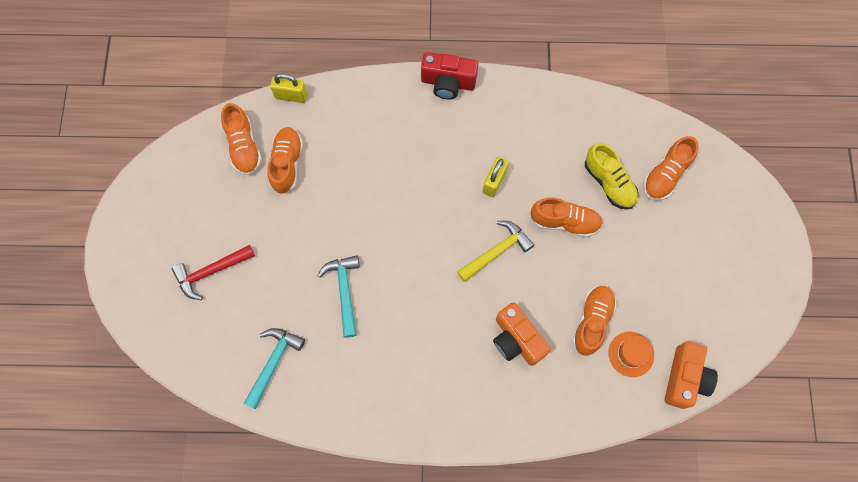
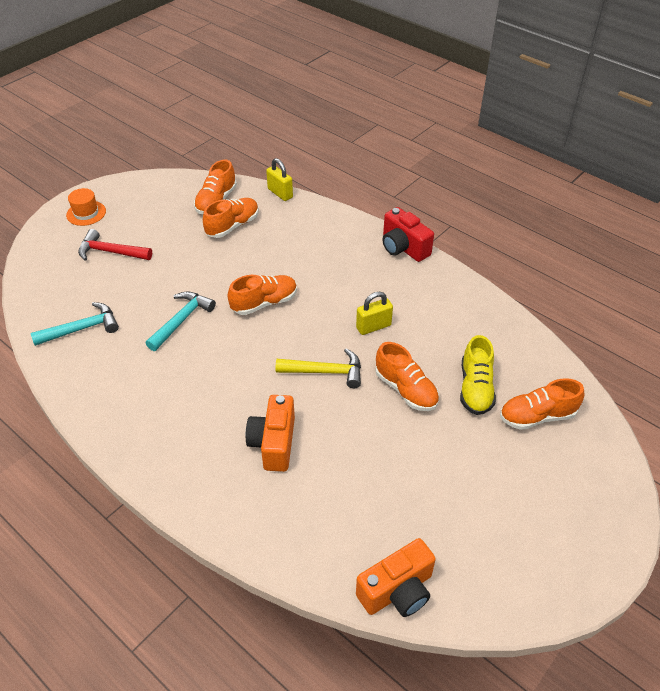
camera: 40 degrees right, 25 degrees down
(592, 322) = (354, 477): orange shoe -> orange shoe (264, 303)
(631, 354) = (364, 529): orange hat -> orange hat (86, 213)

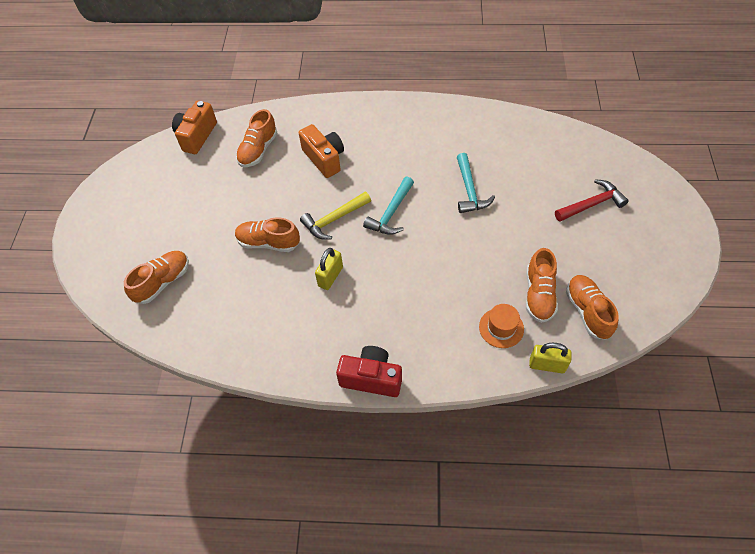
camera: 145 degrees right, 10 degrees up
(82, 329) = (523, 143): turquoise hammer -> turquoise hammer (391, 213)
(86, 213) = (664, 222): orange hat -> orange hat (501, 328)
(264, 303) = (429, 241): orange shoe -> orange shoe (258, 150)
(475, 388) = (219, 275): yellow shoe -> none

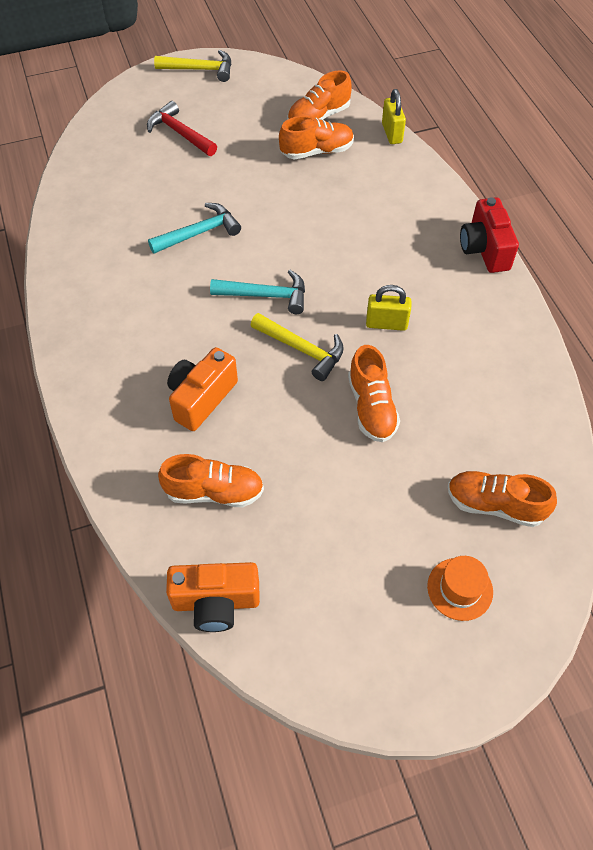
camera: 115 degrees left, 0 degrees up
(501, 328) = (370, 170): orange hat -> orange hat (460, 589)
(682, 238) = (200, 70): none -> yellow hammer

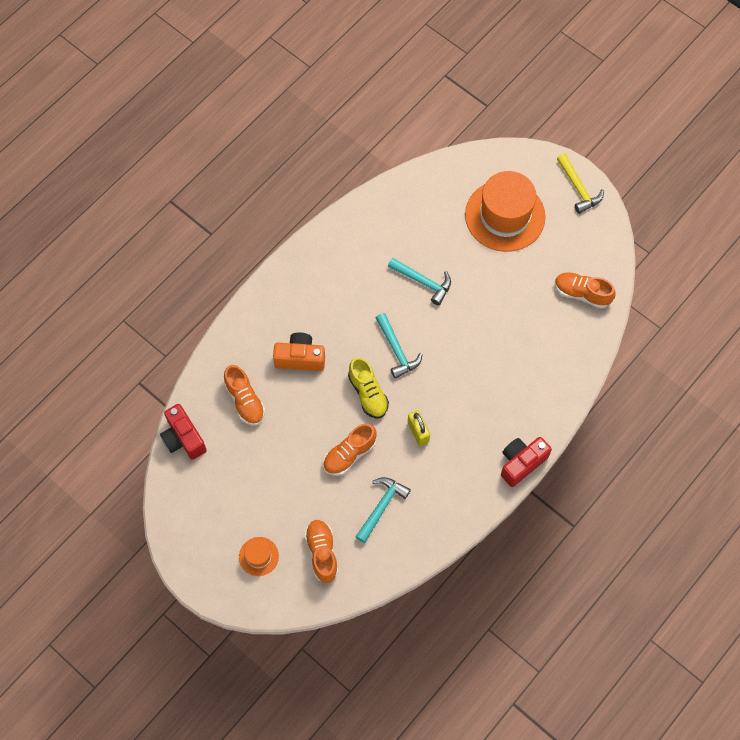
camera: 60 degrees right, 10 degrees up
(180, 133) = (505, 216): red hammer -> orange hat
(216, 602) = (183, 438): orange camera -> red camera
(301, 349) = (368, 393): yellow hammer -> yellow shoe
(317, 151) = (545, 311): orange shoe -> none
(392, 133) = (598, 350): yellow padlock -> none
(465, 407) = (381, 507): none -> turquoise hammer

